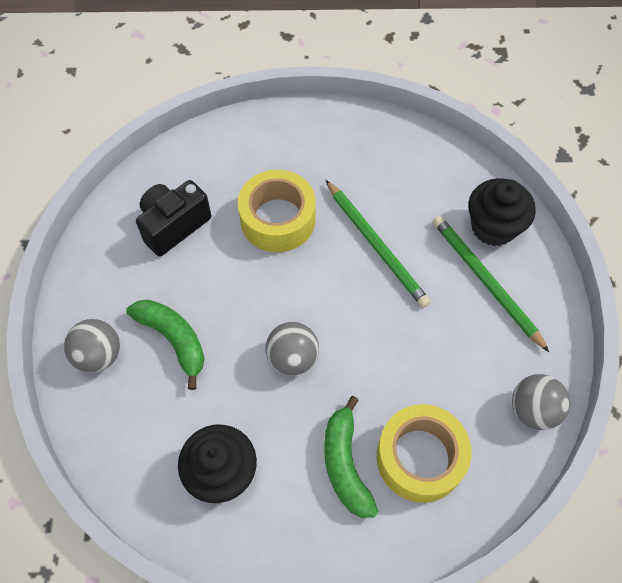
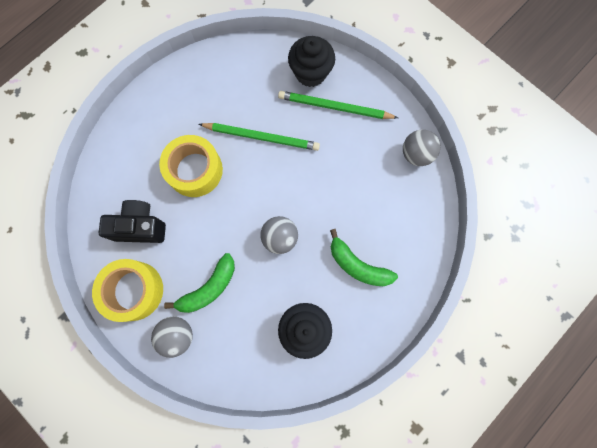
camera: 45 degrees left, 15 degrees up
(174, 225) = (140, 227): black camera -> black camera turned 90 degrees clockwise
(174, 339) = (209, 288): green banana -> green banana turned 135 degrees clockwise
(420, 458) = (388, 228): yellow tape -> yellow tape (133, 290)

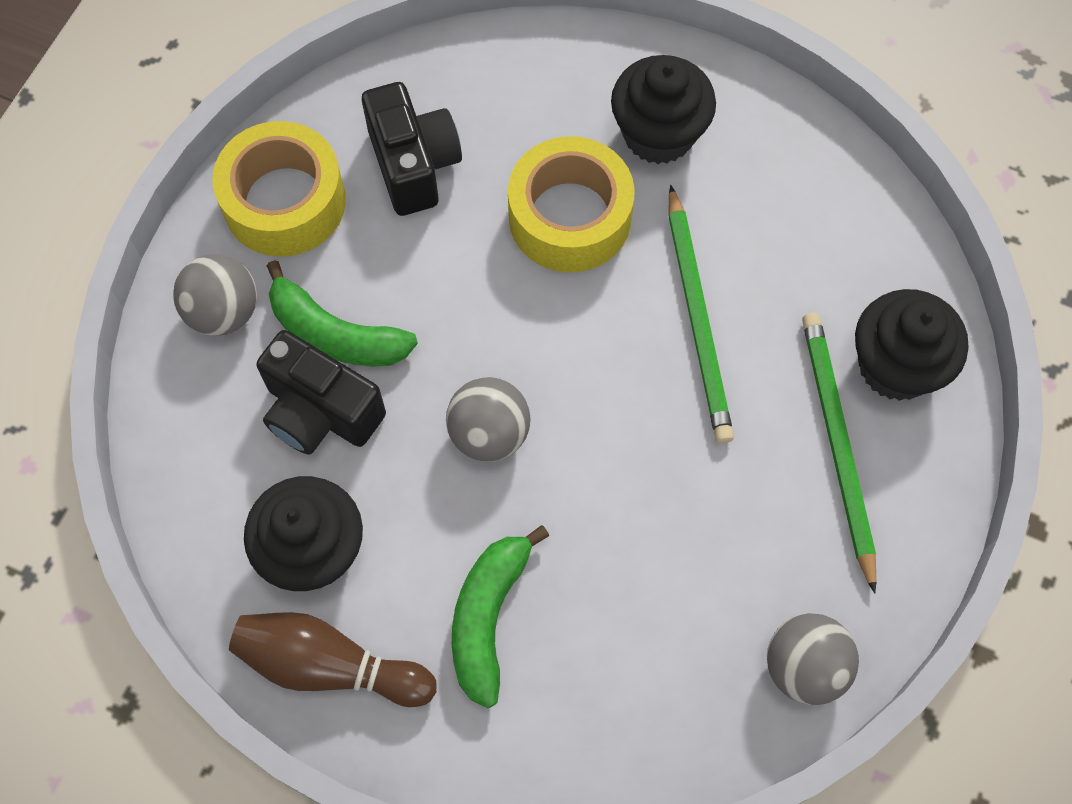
camera: 70 degrees right, 10 degrees down
(171, 120) = (658, 134): none -> black cupcake
(243, 306) = (320, 412): none -> black camera
(356, 336) = (330, 665): none -> brown bowling pin

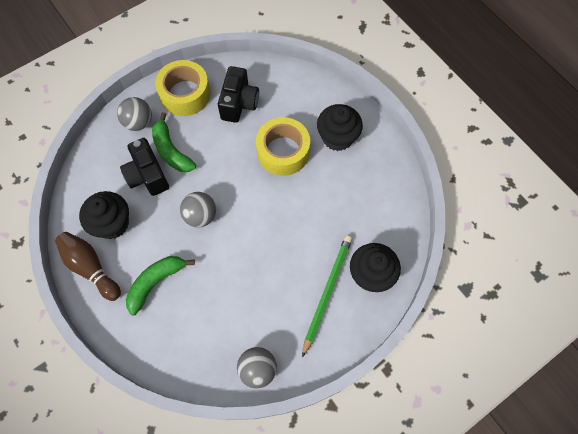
camera: 30 degrees right, 0 degrees up
(697, 319) = (305, 215): green pencil -> none

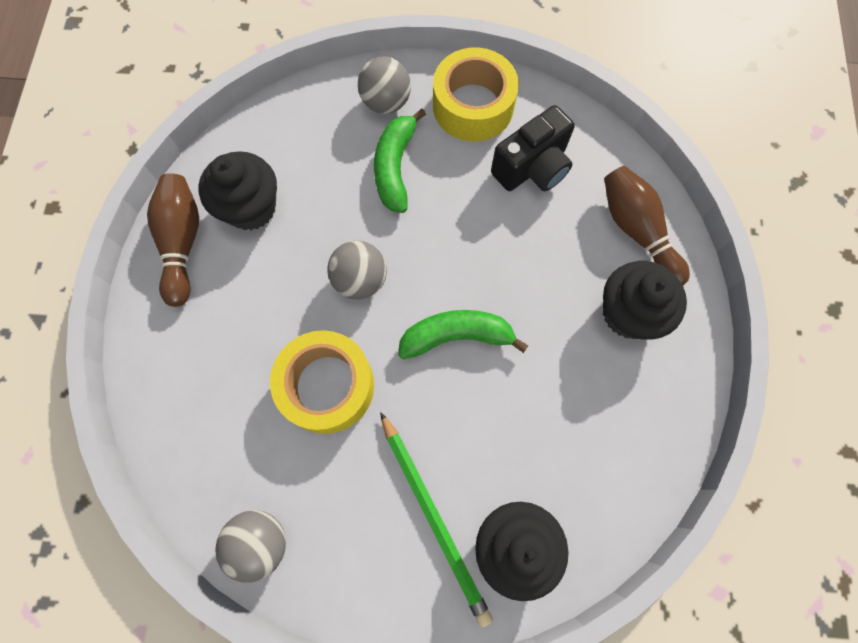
camera: 40 degrees right, 5 degrees up
(147, 176) = (340, 178): black camera -> none
(156, 282) = (237, 323): green banana -> green banana (457, 336)
(283, 152) = (536, 276): yellow tape -> yellow tape (327, 386)
(311, 98) = (637, 231): none -> brown bowling pin
(327, 292) = (434, 517): green pencil -> green pencil turned 90 degrees clockwise

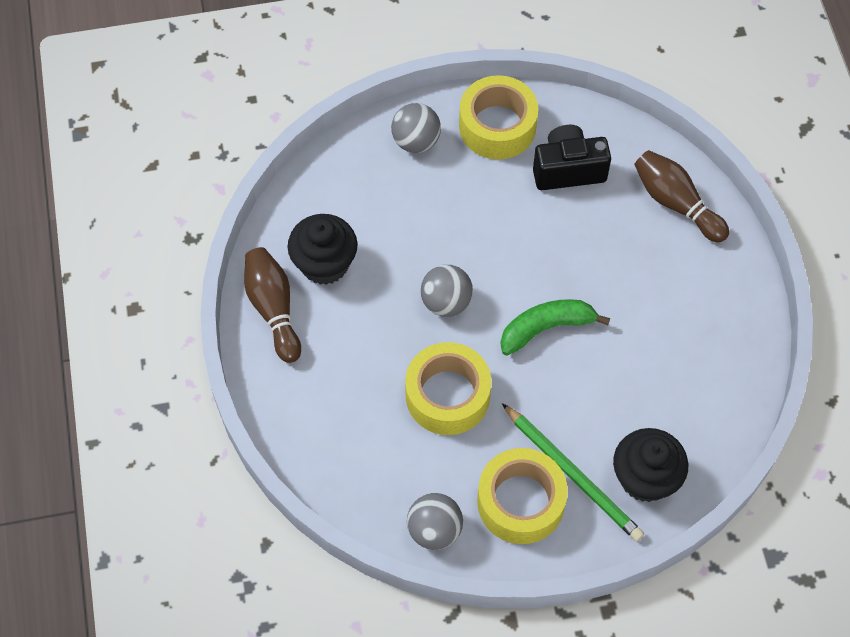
camera: 15 degrees left, 10 degrees down
(366, 535) = (520, 502): none -> yellow tape
(395, 167) = (444, 198): green banana -> none
(532, 168) = (568, 170): black camera -> black camera turned 135 degrees counterclockwise
(628, 313) = (688, 273): black cupcake -> none

